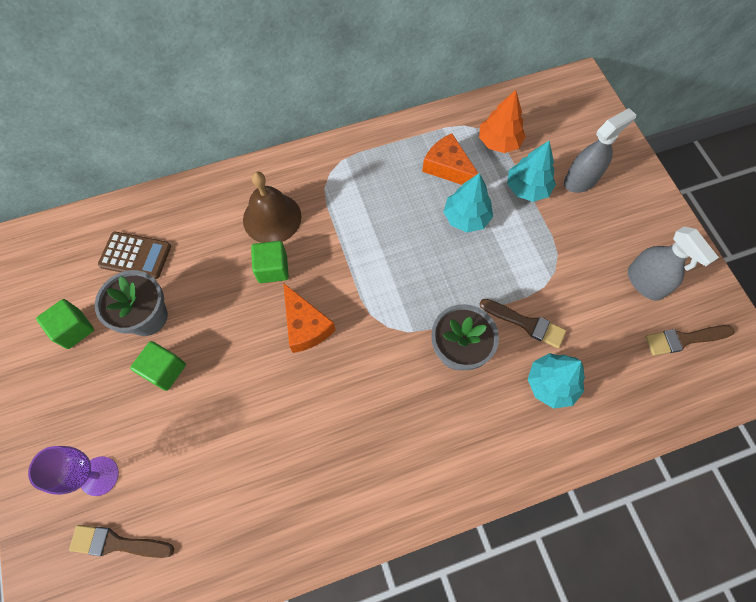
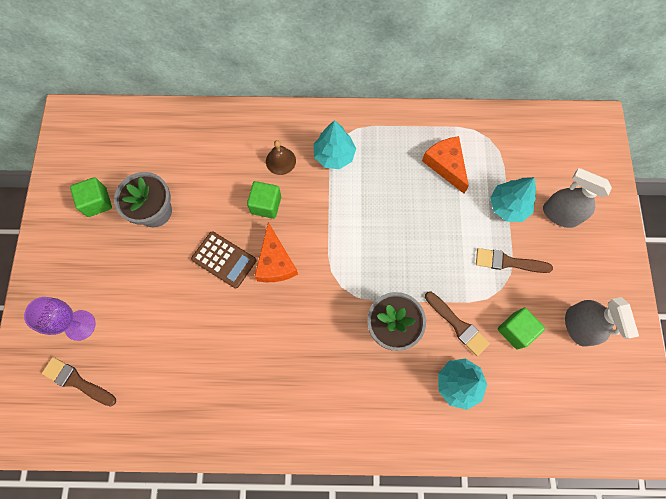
camera: 20 degrees right, 5 degrees up
(135, 255) = (162, 157): brown calculator -> brown calculator (224, 260)
(165, 370) = (154, 260): green cube -> green cube (515, 330)
(272, 218) = (280, 161): brown bell -> brown bell, size x0.60
(466, 217) = (443, 215): turquoise tree -> turquoise tree (334, 155)
(499, 142) = (500, 155): orange tree -> none
(581, 180) = (560, 214): grey spray bottle -> grey spray bottle turned 135 degrees counterclockwise
(684, 339) = (591, 388): brown brush -> brown brush (508, 262)

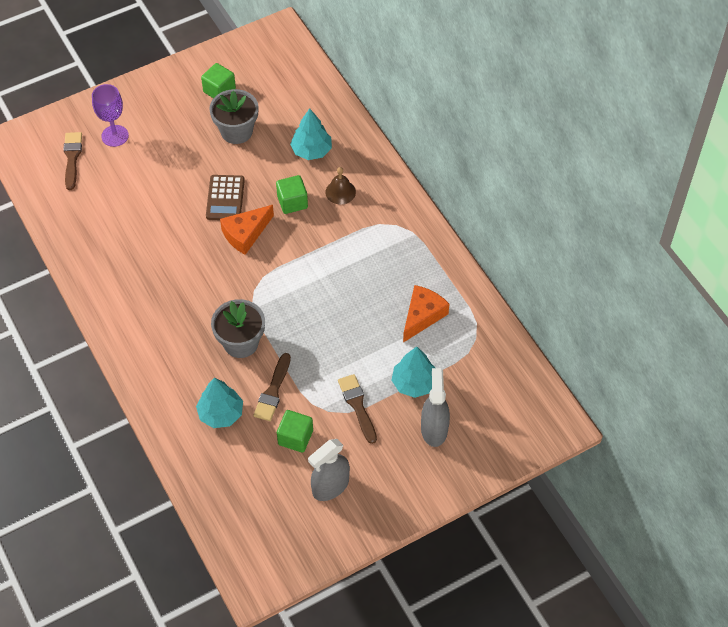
camera: 60 degrees right, 15 degrees down
(334, 155) = (372, 227): turquoise tree -> turquoise tree (311, 150)

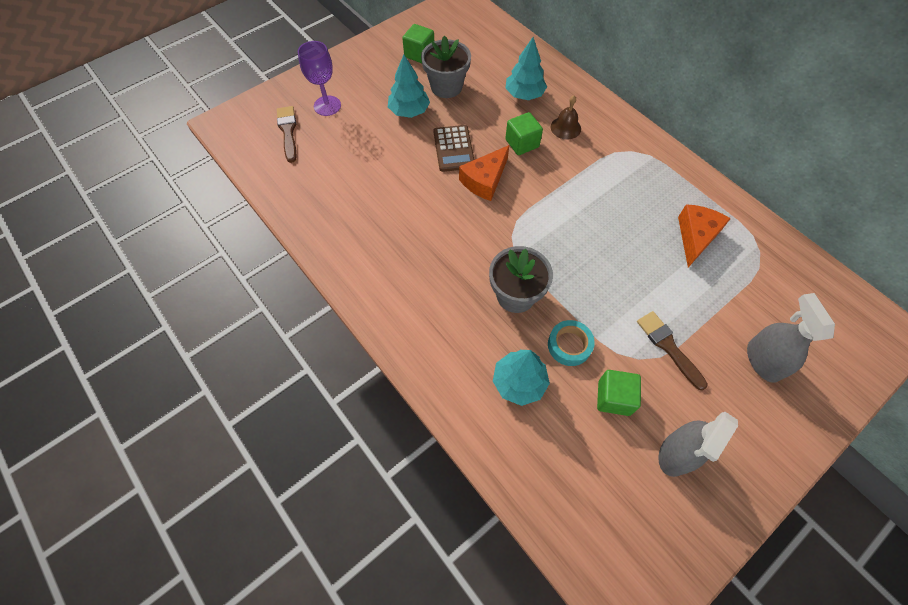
camera: 10 degrees left, 5 degrees up
(273, 391) = (569, 345): brown brush -> turquoise tape
(414, 383) = (718, 311): turquoise tree -> turquoise tree (409, 111)

